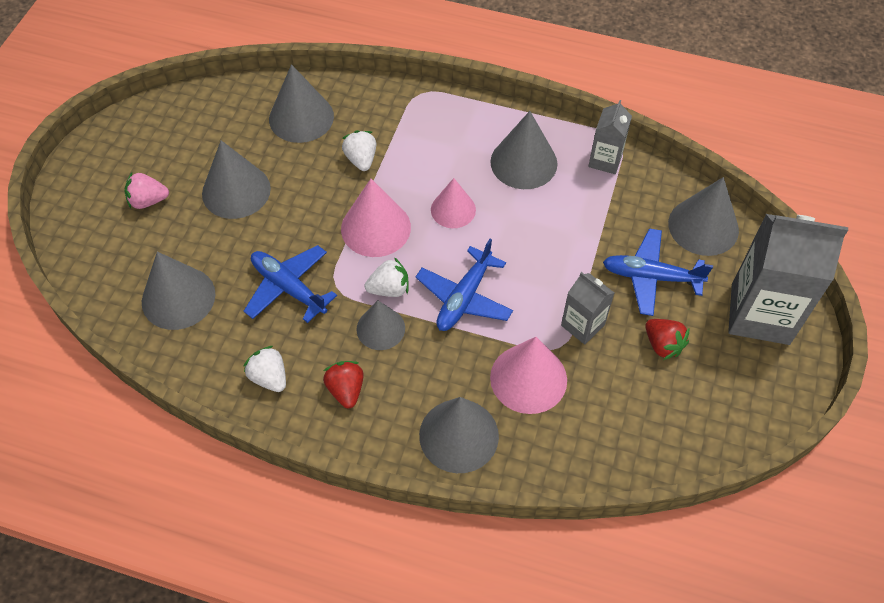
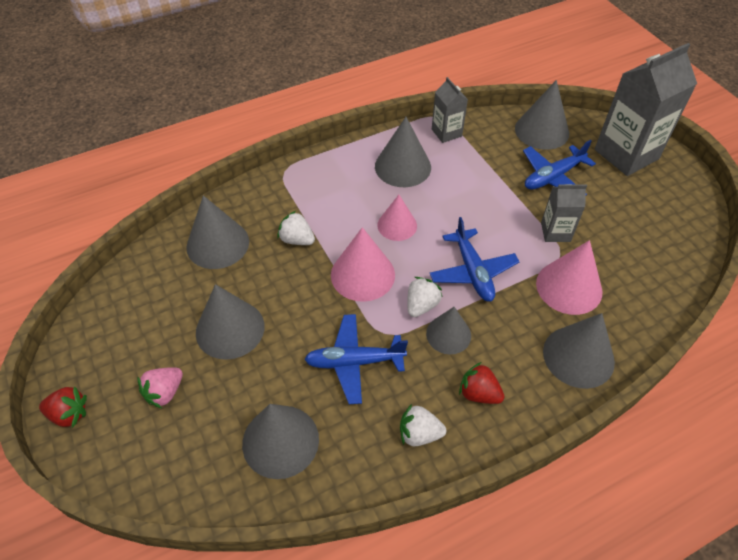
camera: 45 degrees left, 5 degrees down
(662, 345) = (606, 208): red strawberry -> red strawberry (69, 414)

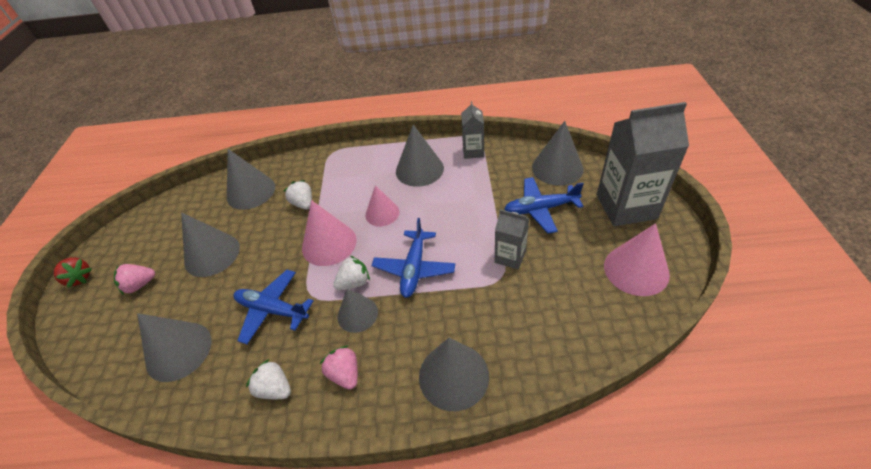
camera: 30 degrees right, 5 degrees down
(479, 393) = (345, 374): red strawberry -> pink strawberry
(569, 287) = (488, 309): pink cone -> pink cone (636, 270)

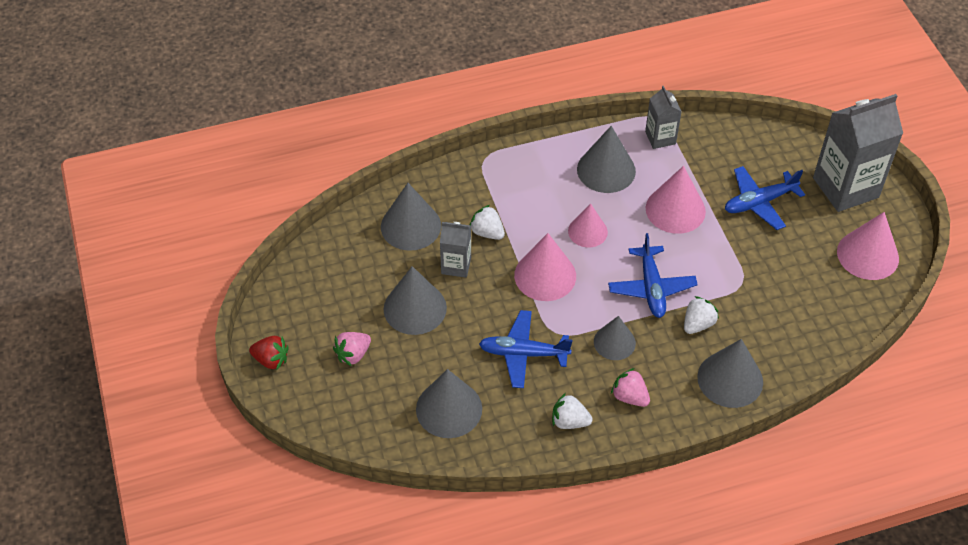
camera: 20 degrees left, 5 degrees up
(354, 282) = (595, 312): white strawberry -> white strawberry (698, 324)
(463, 205) = (675, 209): none -> pink cone
(510, 257) = (744, 260): grey carton -> grey carton (456, 265)
(557, 168) = (763, 149): grey cone -> none

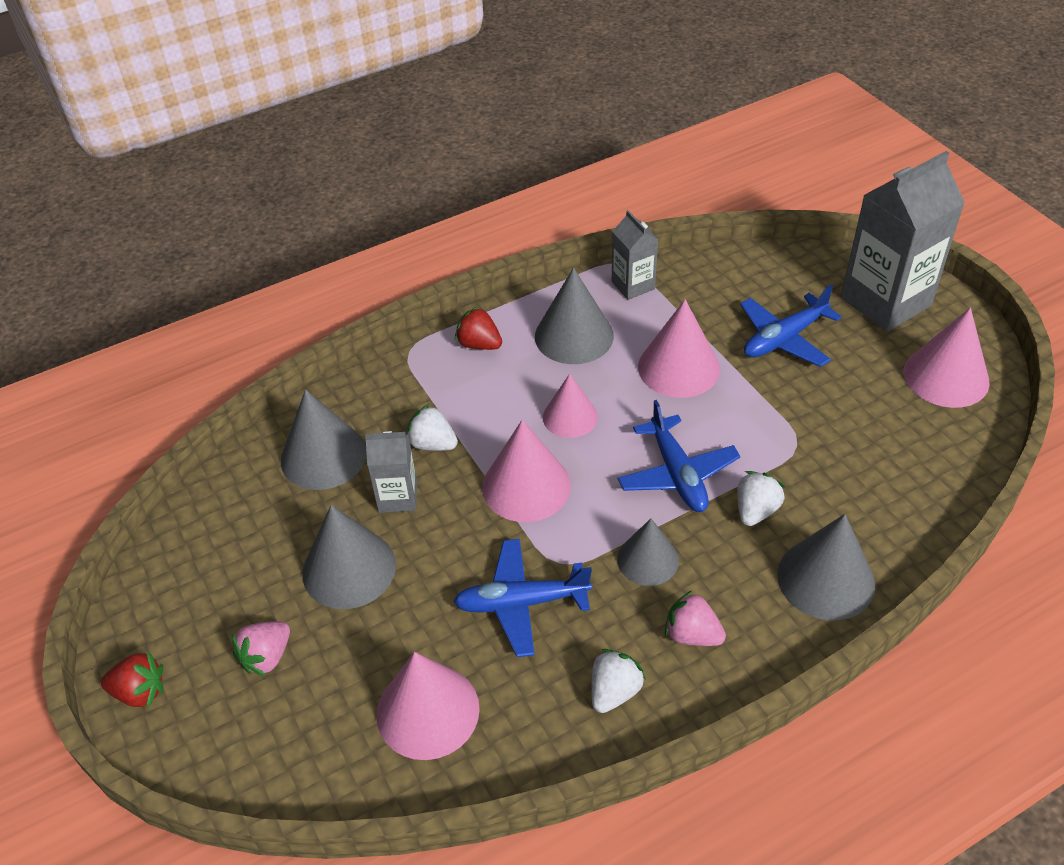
camera: 10 degrees left, 5 degrees down
(449, 409) = (427, 711): grey cone -> pink cone
(536, 163) = (479, 344): none -> red strawberry
(569, 421) = (614, 691): white strawberry -> white strawberry turned 120 degrees clockwise

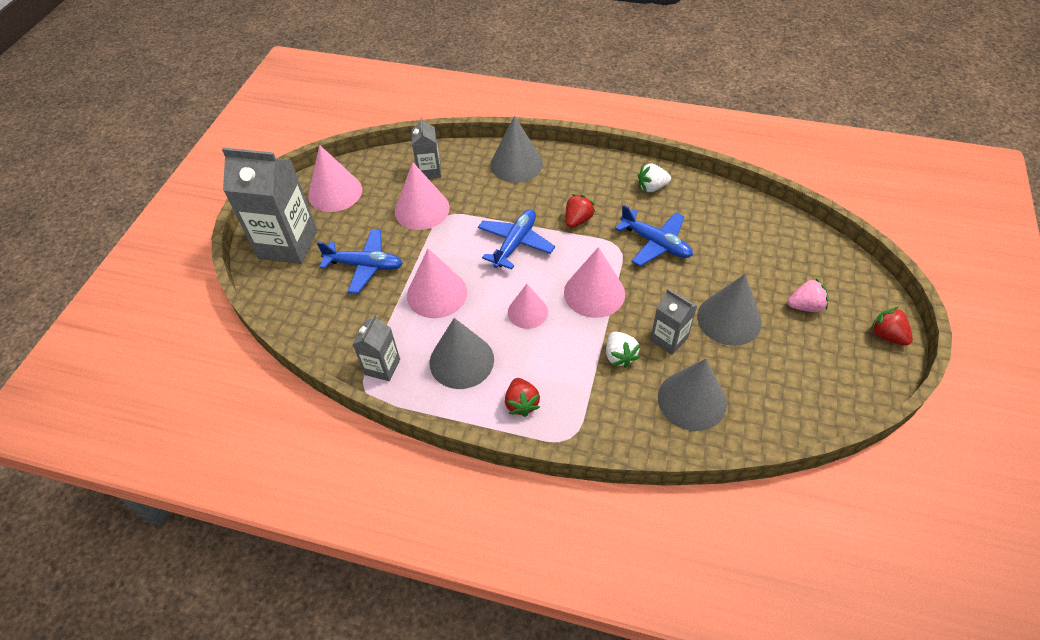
camera: 135 degrees left, 5 degrees up
(427, 711) = (740, 232): pink cone -> pink cone (422, 209)
(647, 559) = (578, 220): grey cone -> red strawberry
(692, 634) = (596, 183): pink strawberry -> none
(756, 510) = (505, 204): white strawberry -> none
(903, 481) = (429, 171): none -> grey carton

